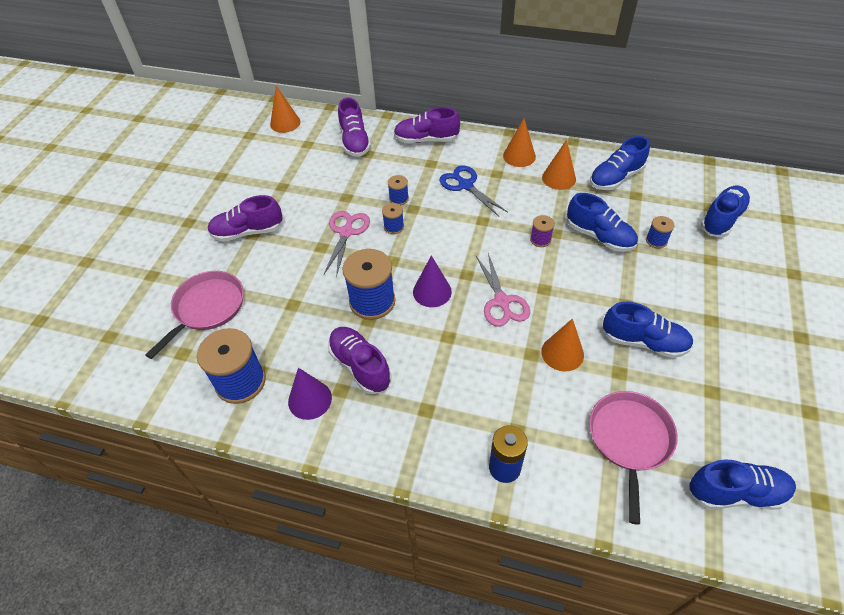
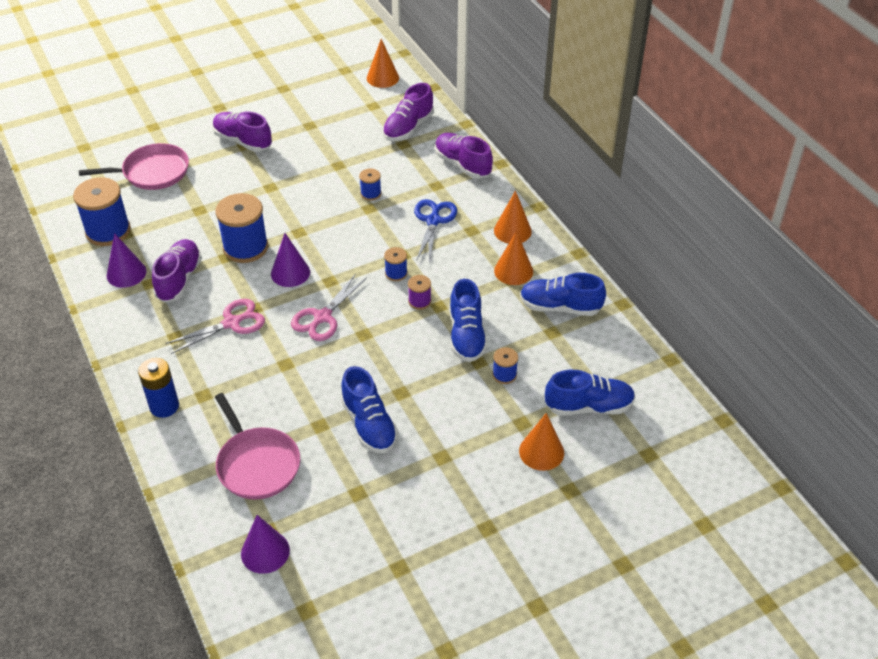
camera: 45 degrees right, 5 degrees down
(346, 232) = (300, 189): pink scissors -> pink scissors (232, 323)
(394, 227) = (335, 210): blue spool -> blue spool (396, 273)
(562, 353) = (305, 381): orange cone -> orange cone (541, 451)
(630, 440) = (256, 464): pink pan -> pink pan turned 90 degrees clockwise
(736, 493) = (265, 552): blue shoe -> purple cone

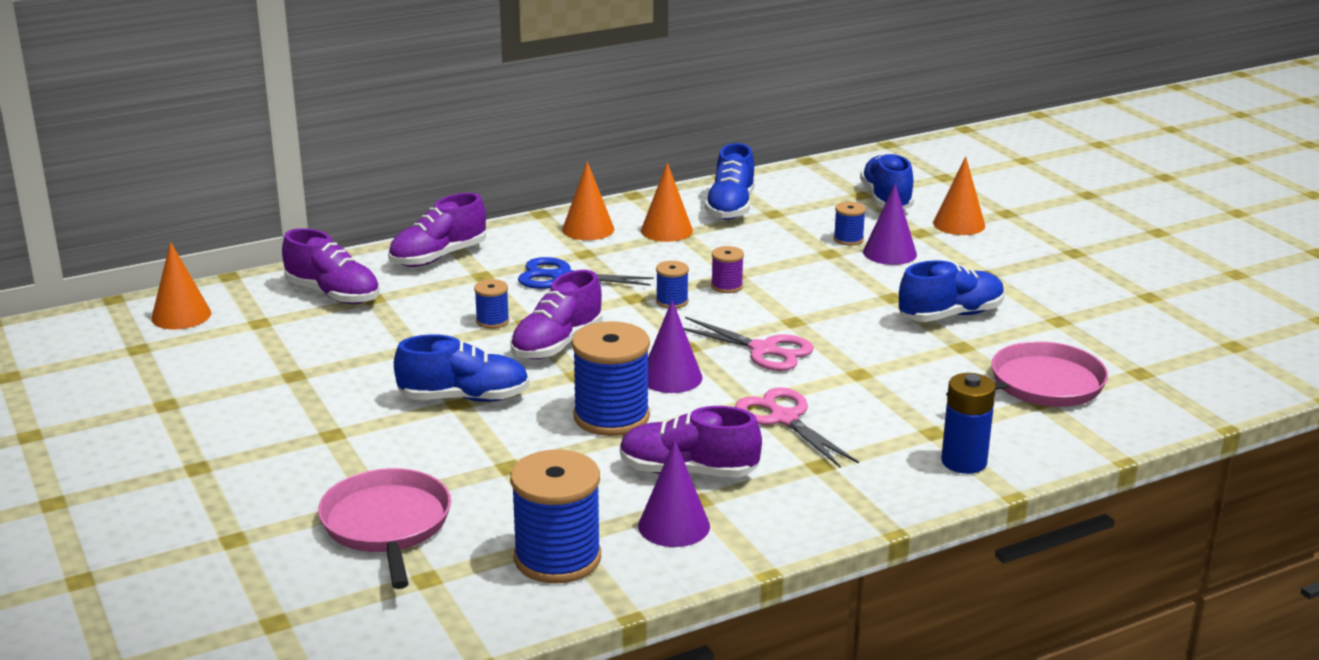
camera: 90 degrees left, 20 degrees down
(243, 141) = (319, 435): purple shoe -> purple shoe (557, 344)
(265, 552) = (1171, 373): purple cone -> purple cone (889, 253)
(466, 335) = (786, 259): blue shoe -> blue shoe (464, 398)

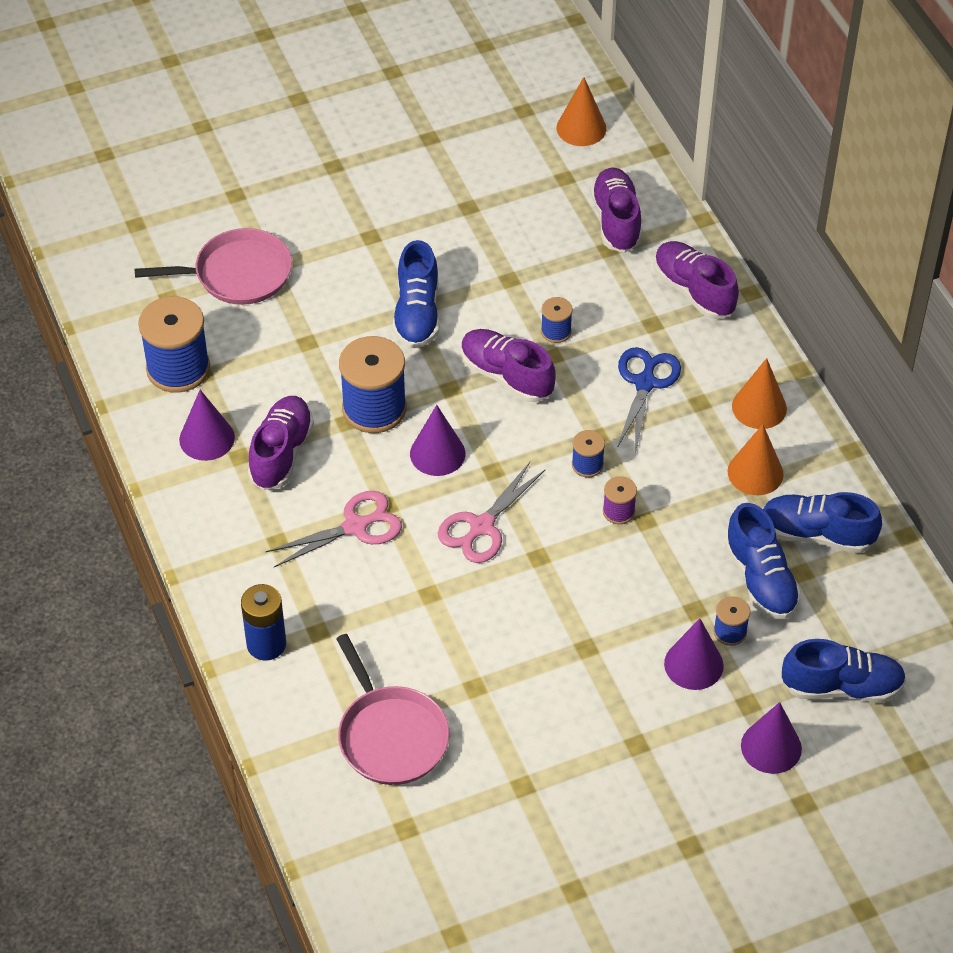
camera: 95 degrees right, 25 degrees up
(333, 294) = (616, 221): purple shoe -> purple shoe turned 135 degrees clockwise
(950, 315) = (541, 691): blue shoe -> blue shoe (760, 579)
(959, 224) = (771, 747): orange cone -> purple cone

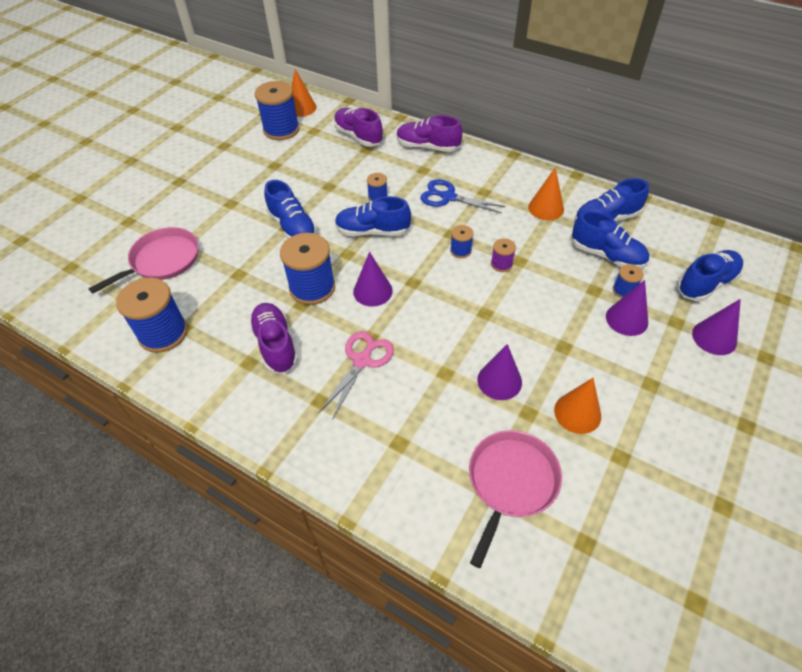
camera: 35 degrees left, 0 degrees up
(207, 438) = (217, 364): purple cone -> purple cone (499, 381)
(266, 644) = (372, 476): blue battery -> none
(390, 736) = (511, 482): pink pan -> pink pan turned 90 degrees counterclockwise
(481, 527) = (437, 316): pink scissors -> none
(506, 376) = (373, 231): purple shoe -> blue shoe
(523, 152) = (281, 130): none -> blue spool
(645, 383) = (448, 197): blue scissors -> blue scissors turned 45 degrees counterclockwise
(759, 407) = (514, 179): orange cone -> orange cone (577, 413)

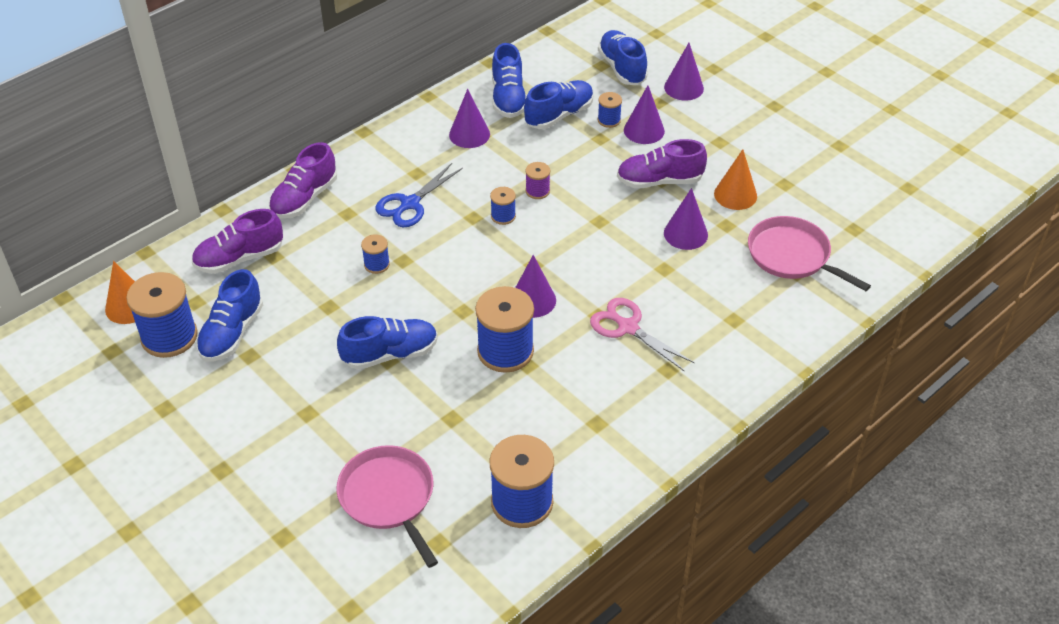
camera: 75 degrees left, 5 degrees down
(275, 345) = (580, 396): purple shoe -> purple shoe (659, 181)
(373, 231) = (436, 281): blue shoe -> blue shoe (232, 333)
(546, 208) = (469, 134): orange cone -> purple cone

